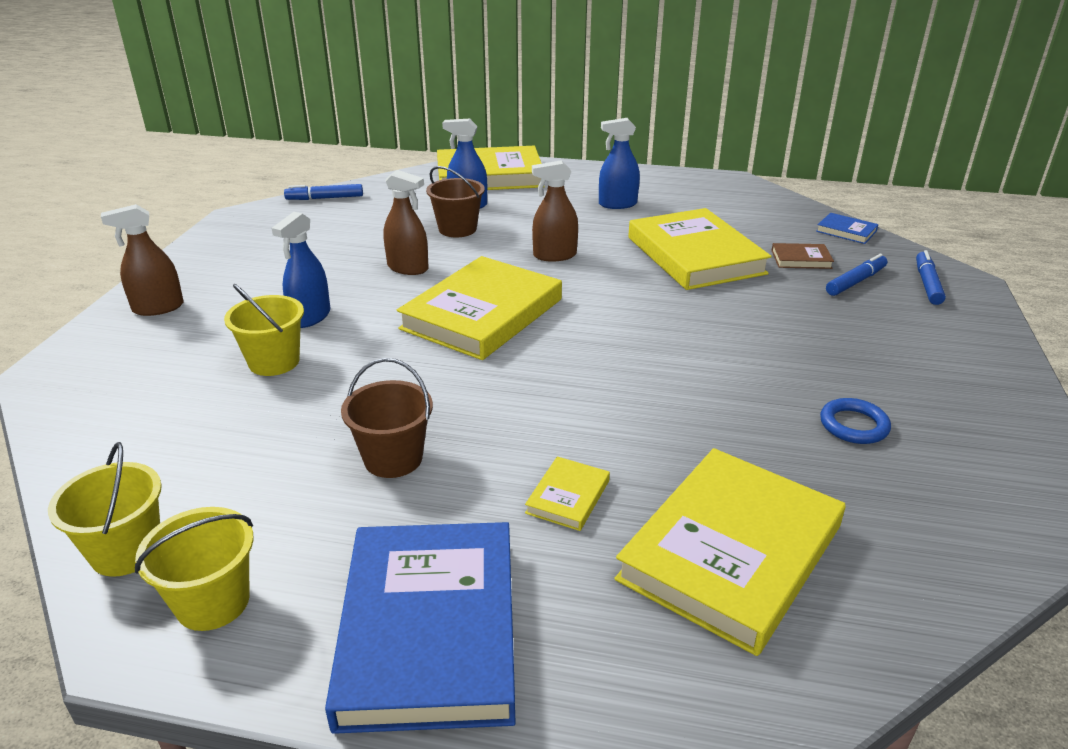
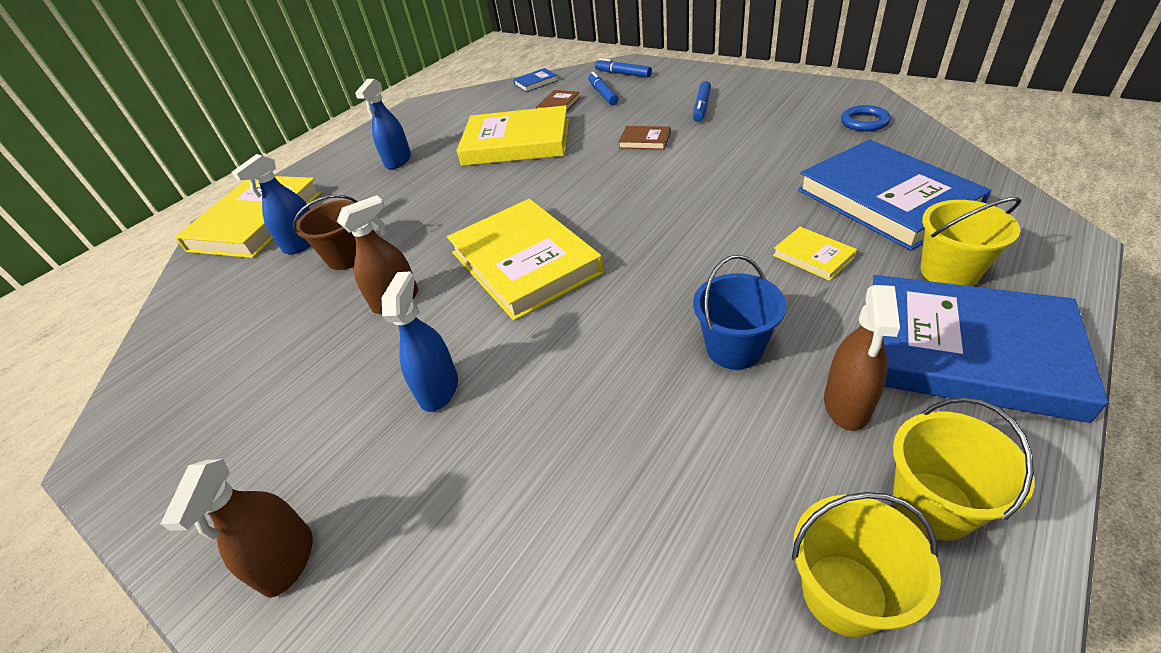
camera: 60 degrees left, 10 degrees up
(274, 362) = (515, 429): yellow bucket -> yellow bucket (949, 271)
(310, 317) = (439, 389): blue spray bottle -> blue spray bottle turned 135 degrees counterclockwise
(325, 198) = (155, 353): blue marker -> blue marker (701, 107)
(393, 458) = (734, 348): brown bucket -> blue bucket
(554, 255) = (455, 207): brown spray bottle -> brown spray bottle (847, 405)
(731, 552) = (885, 199): yellow book -> blue book
(757, 335) = (644, 140): none -> brown book
(853, 425) = (765, 131): blue ring -> blue ring (864, 122)

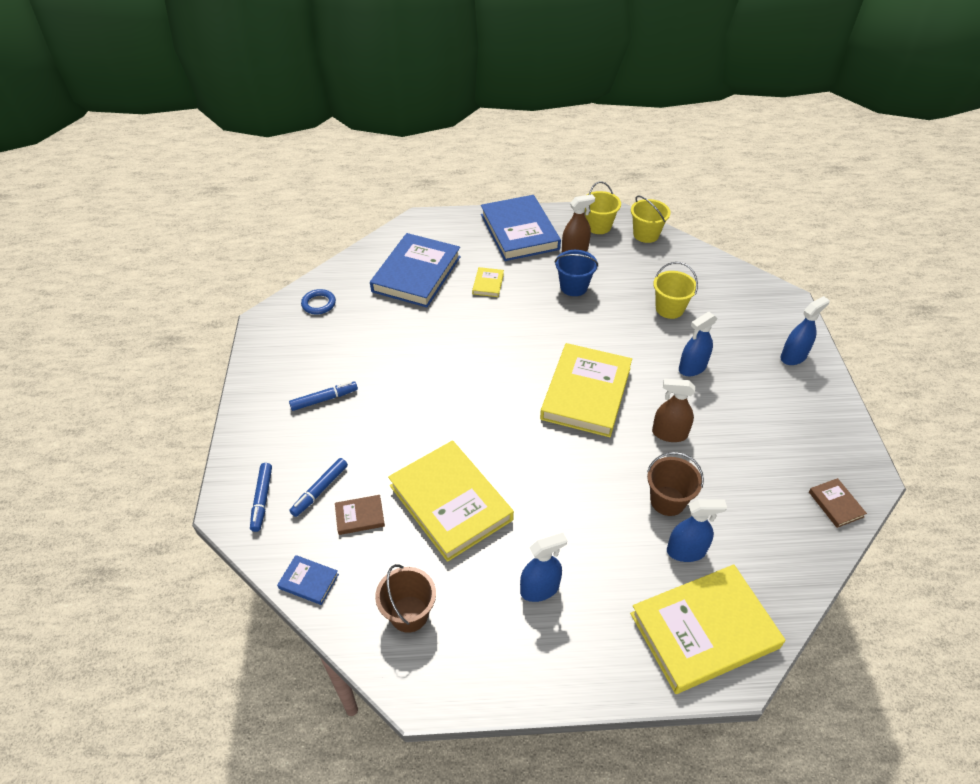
camera: 135 degrees left, 5 degrees up
(288, 560) = (793, 356): brown spray bottle -> blue spray bottle
(463, 110) = (409, 614): none -> brown bucket
(644, 140) = (401, 409): brown book -> brown book (835, 504)
(949, 271) = (469, 243): yellow bucket -> yellow bucket (669, 309)

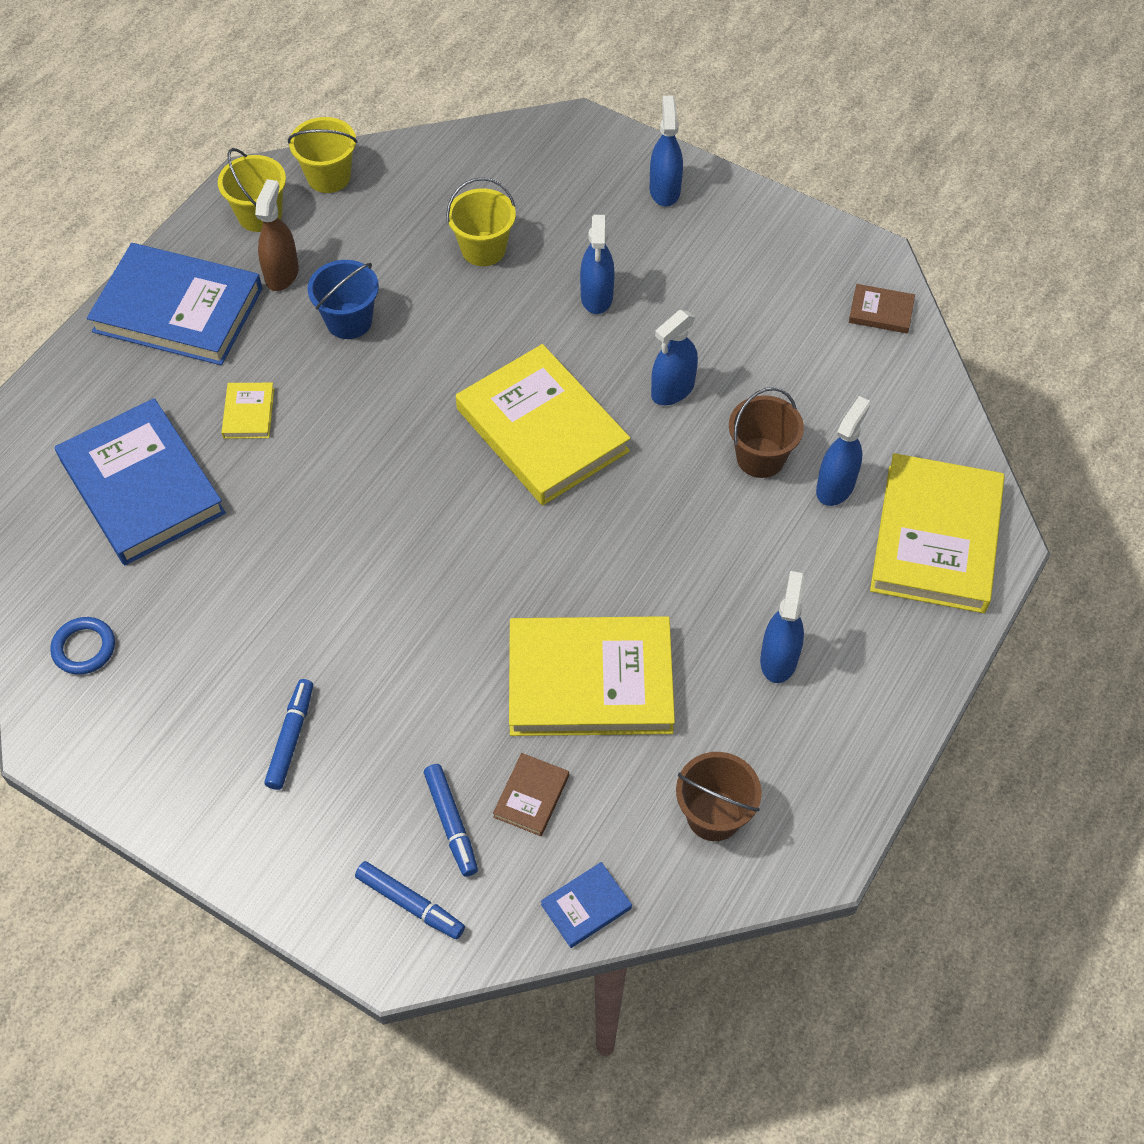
camera: 55 degrees left, 10 degrees up
(488, 284) = (248, 413): yellow book -> yellow book turned 45 degrees clockwise
(669, 434) = (672, 390): brown spray bottle -> blue spray bottle

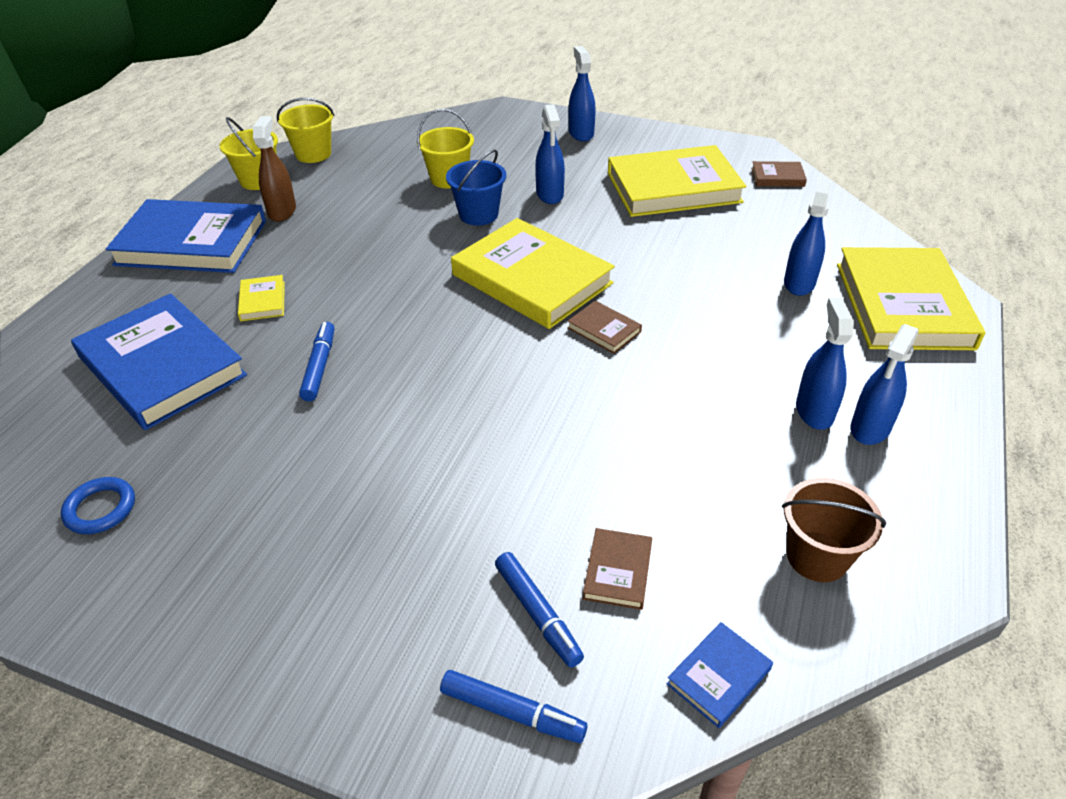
camera: 10 degrees left, 15 degrees down
(291, 738) = (339, 558): blue marker -> blue marker (319, 366)
(349, 321) = (345, 232): blue bucket -> blue bucket (478, 214)
(590, 680) = (642, 456): yellow book -> yellow book (673, 187)
(600, 516) = (604, 330): none -> brown book
(672, 390) = (634, 240): blue spray bottle -> blue spray bottle (870, 428)
(760, 457) = (727, 273): brown bucket -> none

